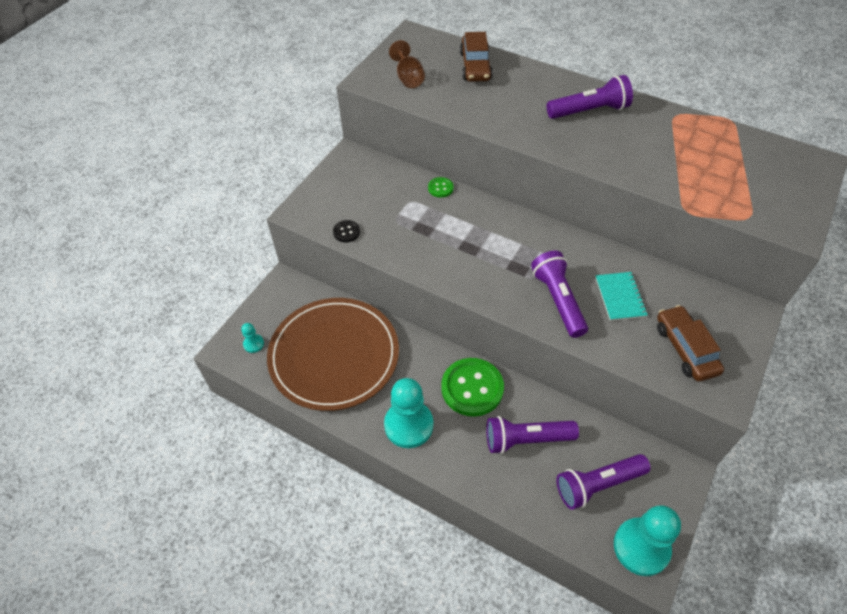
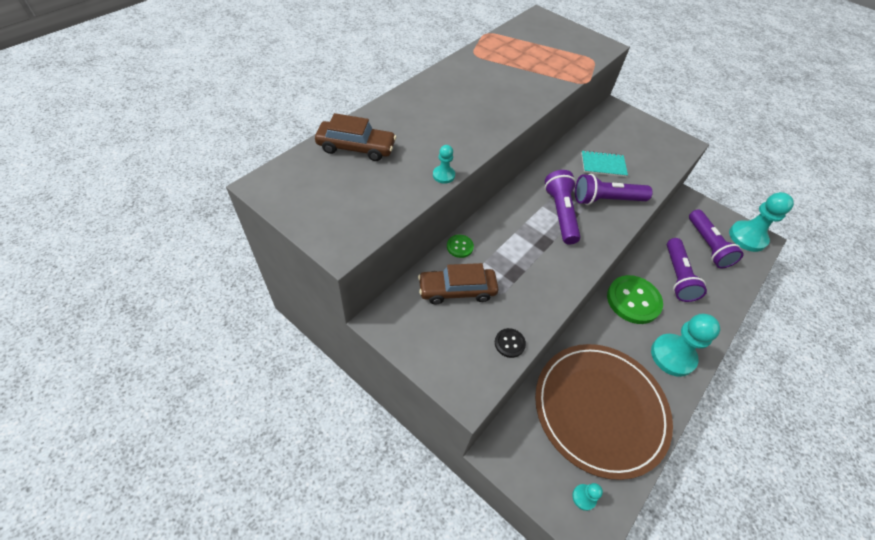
camera: 85 degrees left, 0 degrees up
(408, 78) = (353, 205): brown goblet -> none
(464, 119) = (443, 175): none -> turquoise pawn
(589, 111) = (456, 94): purple flashlight -> purple flashlight (560, 214)
(685, 349) = (649, 148): brown car -> brown car (457, 290)

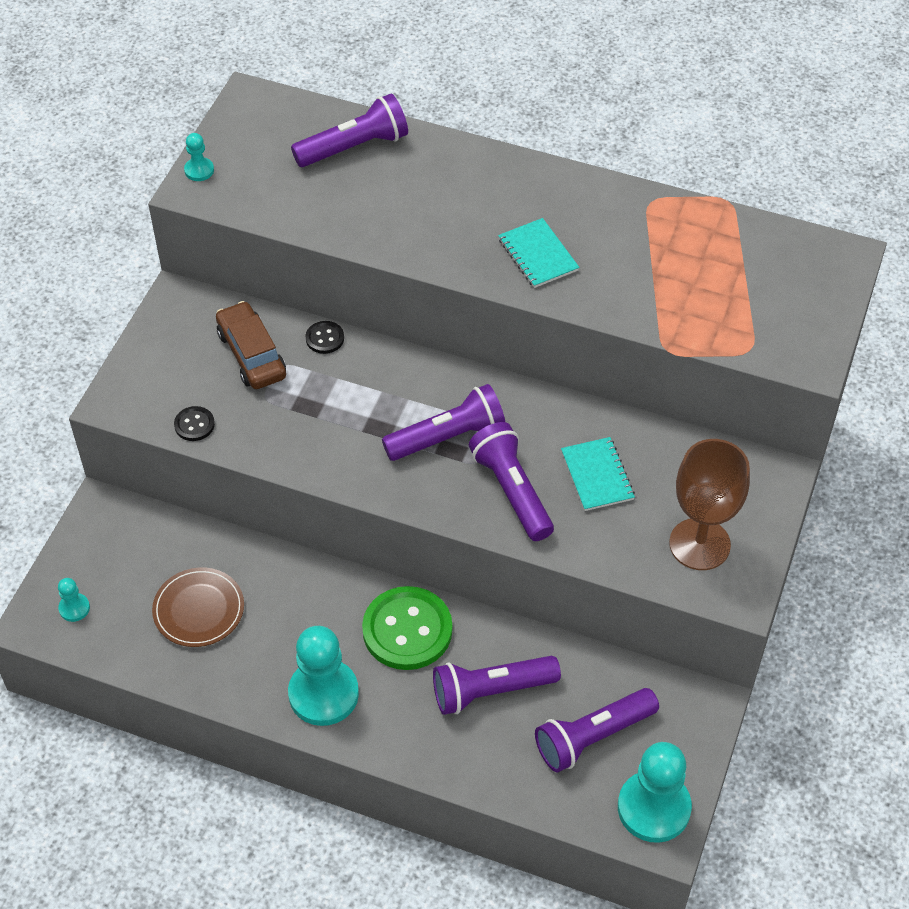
camera: 75 degrees right, 0 degrees up
(356, 148) = (354, 147): brown car -> purple flashlight
(443, 175) = (349, 240): turquoise pawn -> turquoise pawn (199, 170)
(460, 247) = (325, 338): green button -> black button
(496, 102) = (538, 255): none -> turquoise notebook
(600, 409) = (198, 609): brown plate -> brown plate, size x0.47
(653, 145) = (699, 544): none -> brown goblet

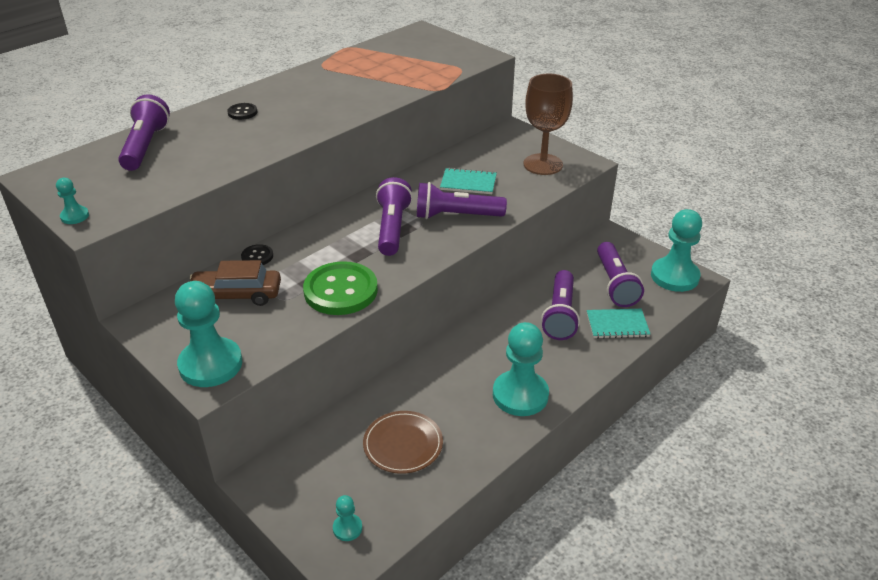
camera: 65 degrees left, 15 degrees down
(140, 389) = (210, 364): none -> turquoise pawn
(194, 425) = (275, 343): black button -> black button (242, 112)
(407, 630) = (491, 338): green button -> green button (341, 291)
(538, 255) = (323, 108): turquoise notebook -> turquoise notebook (617, 325)

